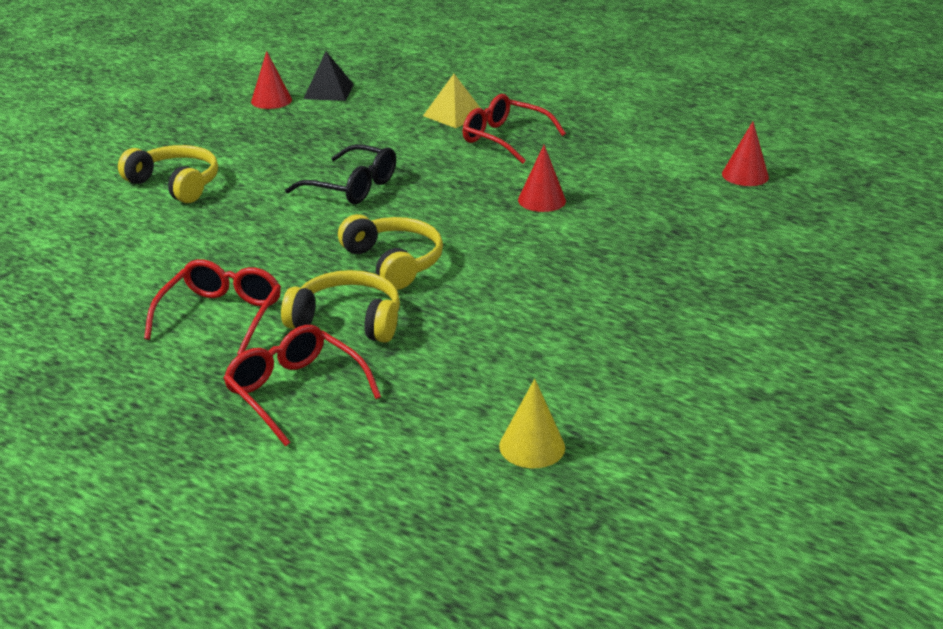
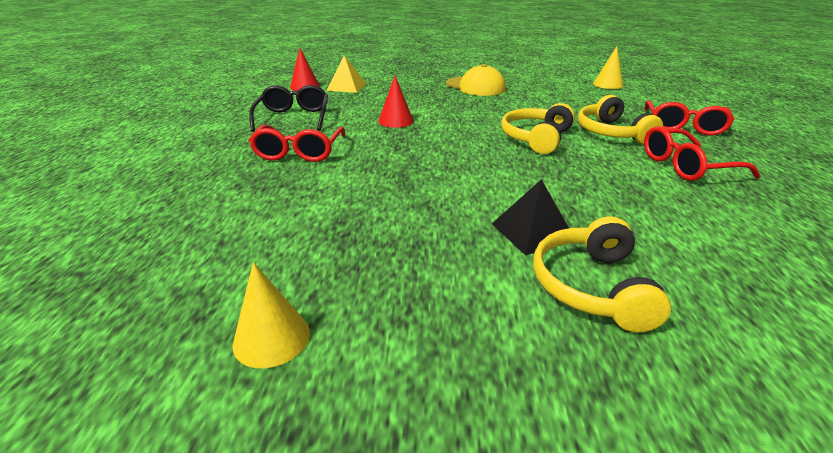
camera: 120 degrees left, 0 degrees up
(271, 100) = (271, 338): red cone -> yellow cone
(328, 91) = (209, 294): black pyramid -> black pyramid (532, 231)
(352, 187) = (458, 183): black glasses -> black glasses (293, 117)
(454, 115) = (255, 185): yellow pyramid -> yellow pyramid (346, 87)
(637, 300) = (475, 86): none -> yellow cap

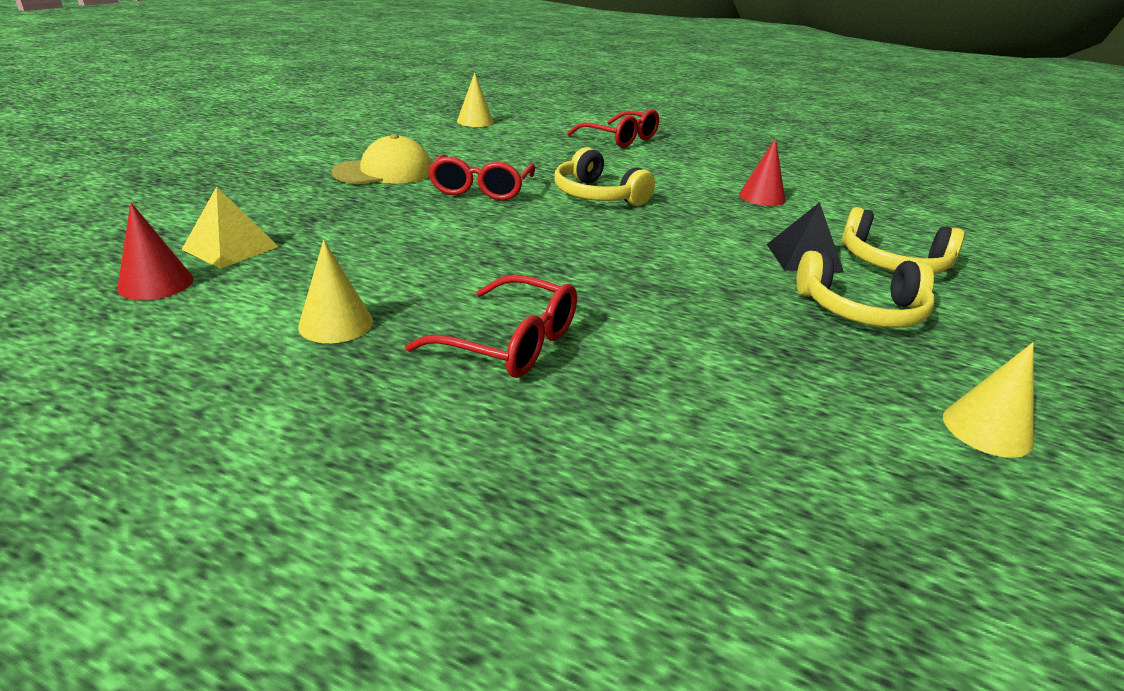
camera: 70 degrees left, 0 degrees up
(293, 117) = (336, 323): black glasses -> yellow cone
(396, 121) = (457, 248): red cone -> red cone (762, 197)
(611, 133) = (611, 164): yellow headphones -> yellow headphones (861, 310)
(686, 166) = (704, 168): red glasses -> red glasses (481, 189)

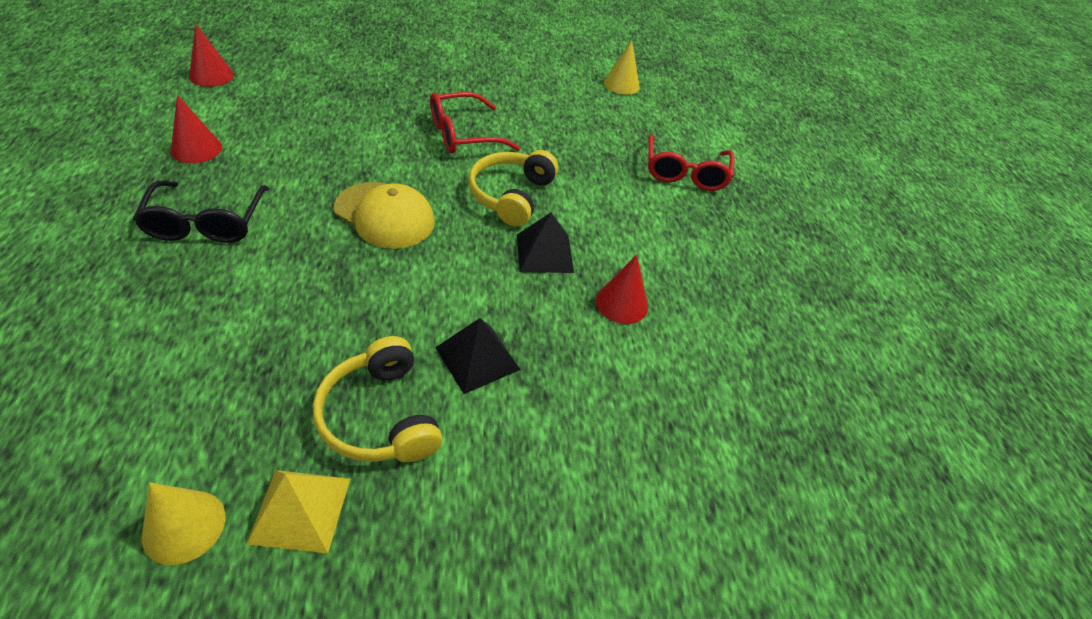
camera: 55 degrees right, 15 degrees up
(230, 248) = (273, 78): yellow pyramid -> yellow pyramid (300, 510)
(336, 323) = (196, 149): yellow cone -> red cone
(384, 172) = (452, 84): yellow cap -> yellow cap (385, 215)
(511, 343) = (206, 223): red glasses -> black glasses
(686, 204) = (544, 253): none -> black pyramid
(892, 263) = (522, 434): yellow headphones -> none

